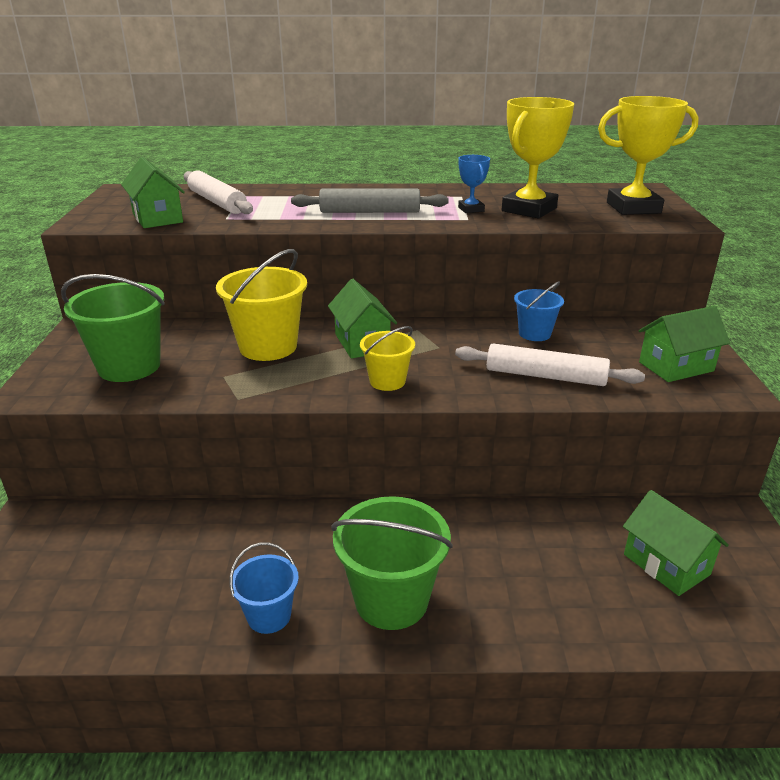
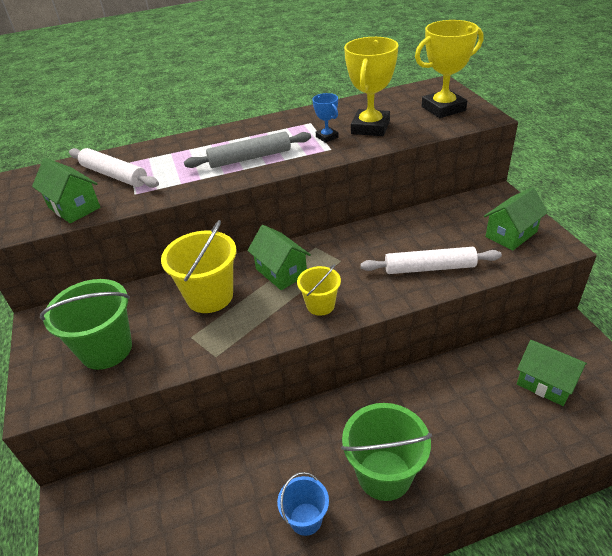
camera: 15 degrees left, 10 degrees up
(534, 334) = (402, 228): blue bucket -> none

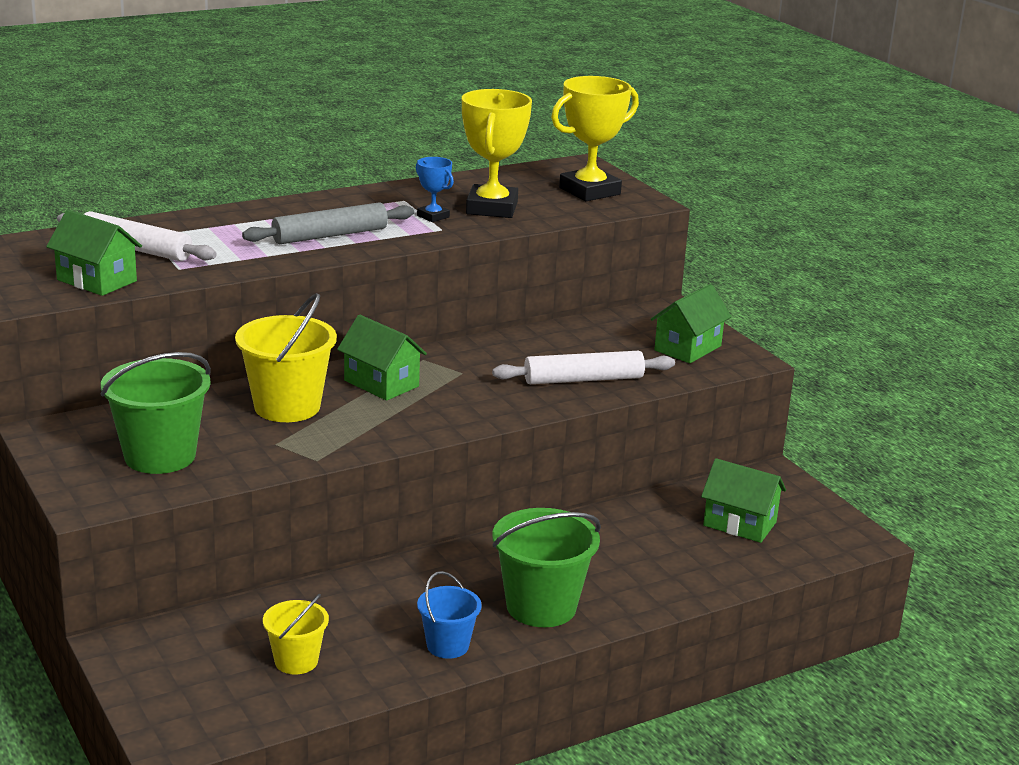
camera: 15 degrees left, 15 degrees down
(320, 305) = (444, 414): yellow bucket -> yellow bucket (296, 661)

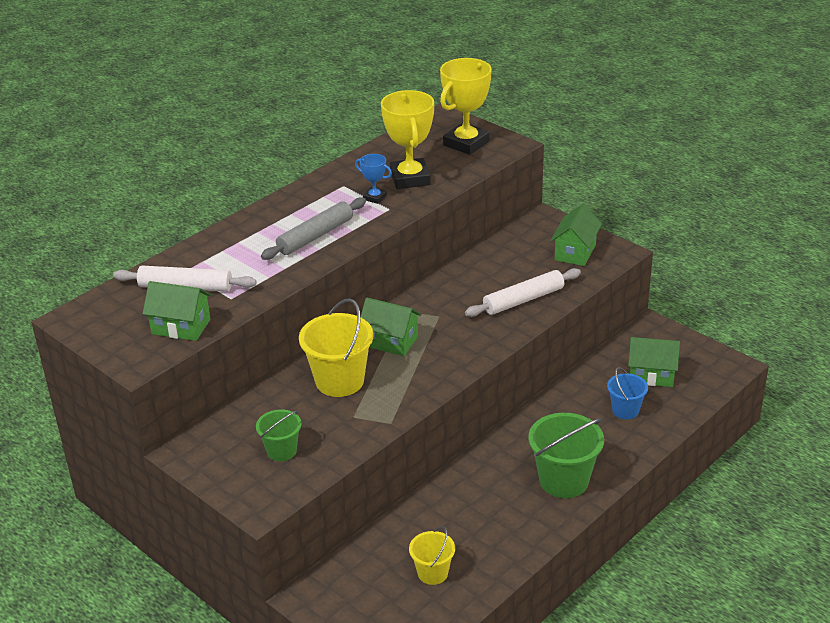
camera: 15 degrees left, 10 degrees up
(160, 456) = (281, 451): green bucket -> green bucket, size x0.58
(447, 645) = (522, 530): blue bucket -> blue bucket (625, 410)

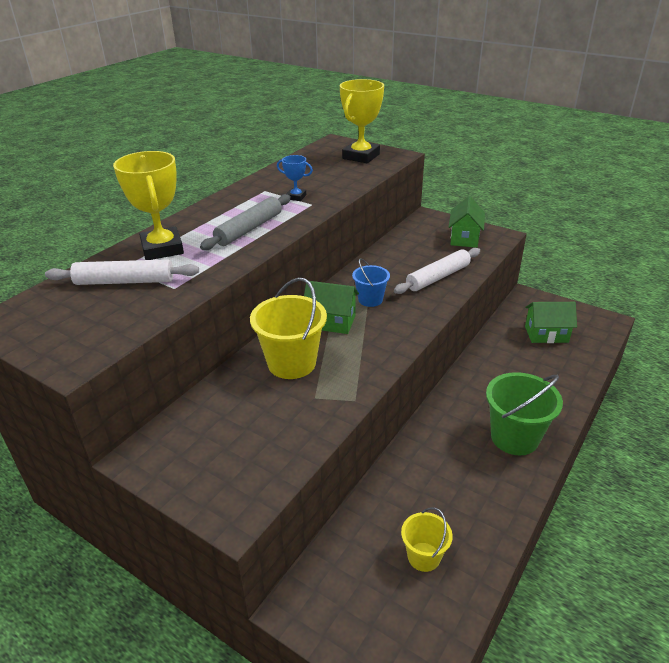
camera: 10 degrees left, 0 degrees up
(181, 327) = (122, 320): green house -> none
(281, 451) = (247, 443): green bucket -> none
(410, 178) = (322, 182): yellow trophy -> yellow trophy (162, 249)
(625, 410) = (539, 366): blue bucket -> blue bucket (370, 299)

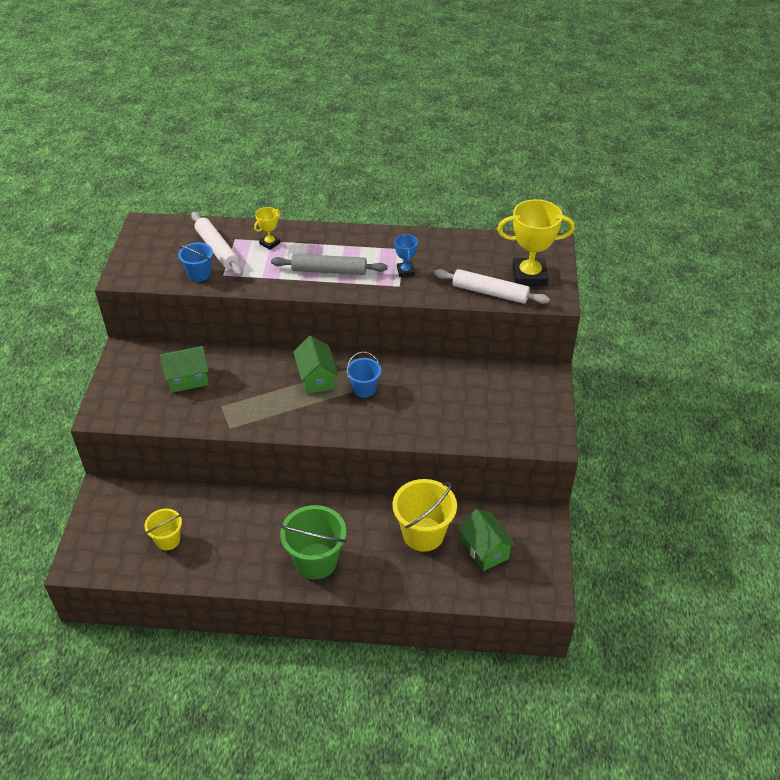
camera: 60 degrees right, 10 degrees up
(151, 303) = (199, 274): none -> blue bucket
(162, 249) = (270, 243): yellow trophy -> yellow trophy, size x0.50
(291, 363) = (251, 378): yellow bucket -> yellow bucket (423, 534)
(438, 277) = (432, 420): white rolling pin -> white rolling pin (490, 292)
(464, 238) = (524, 416): green house -> green house (187, 379)

